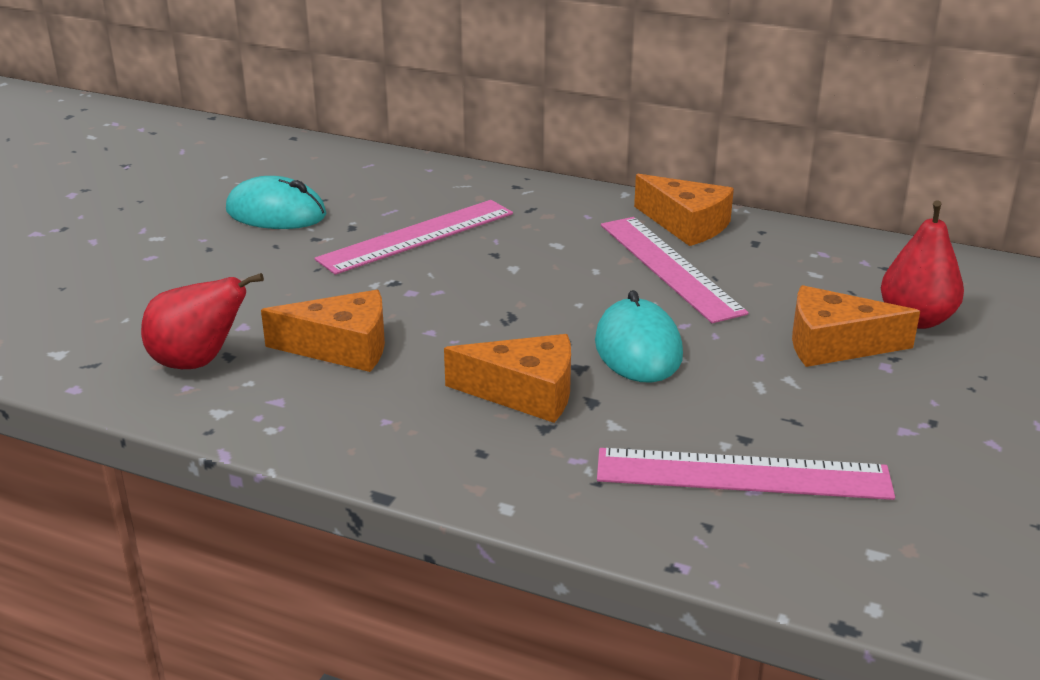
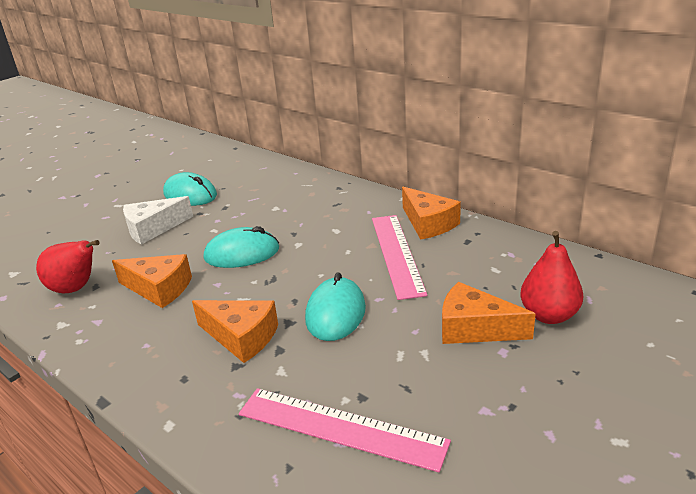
camera: 20 degrees right, 0 degrees up
(255, 267) = (153, 229): none -> white cheese
(417, 236) = (256, 217): pink ruler -> none
(436, 288) = (242, 253): none -> turquoise mouse

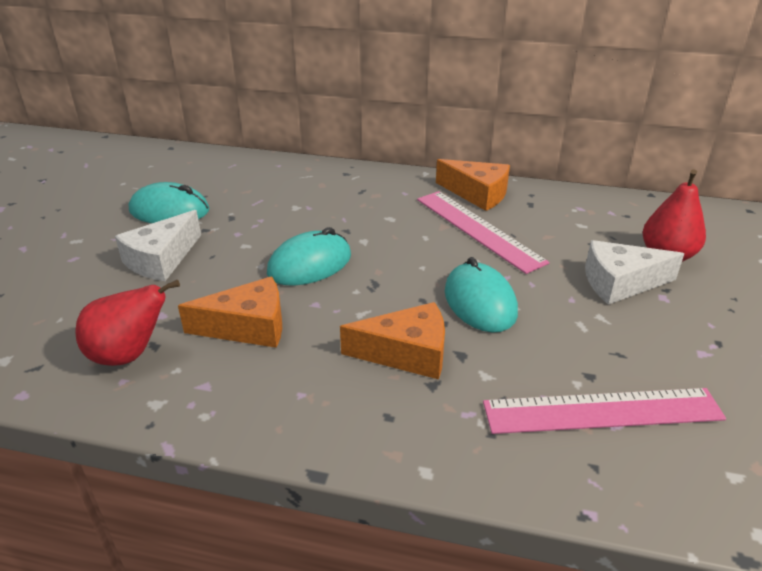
camera: 30 degrees left, 5 degrees up
(474, 328) = (620, 283): orange cheese -> white cheese

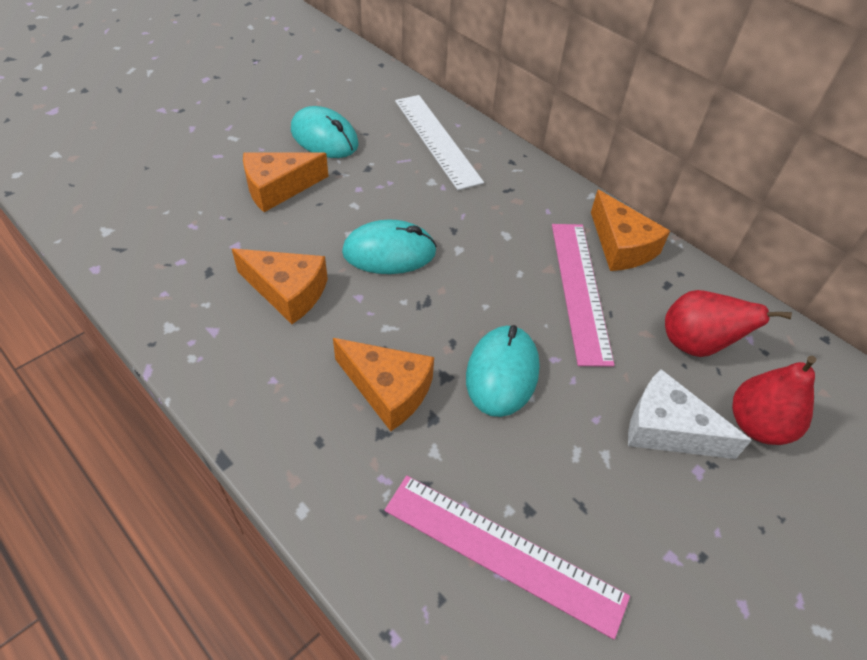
camera: 30 degrees right, 15 degrees up
(129, 355) = (185, 272): red pear -> red pear (695, 345)
(161, 259) = (278, 188): white cheese -> orange cheese
(272, 180) = (437, 140): none -> white ruler

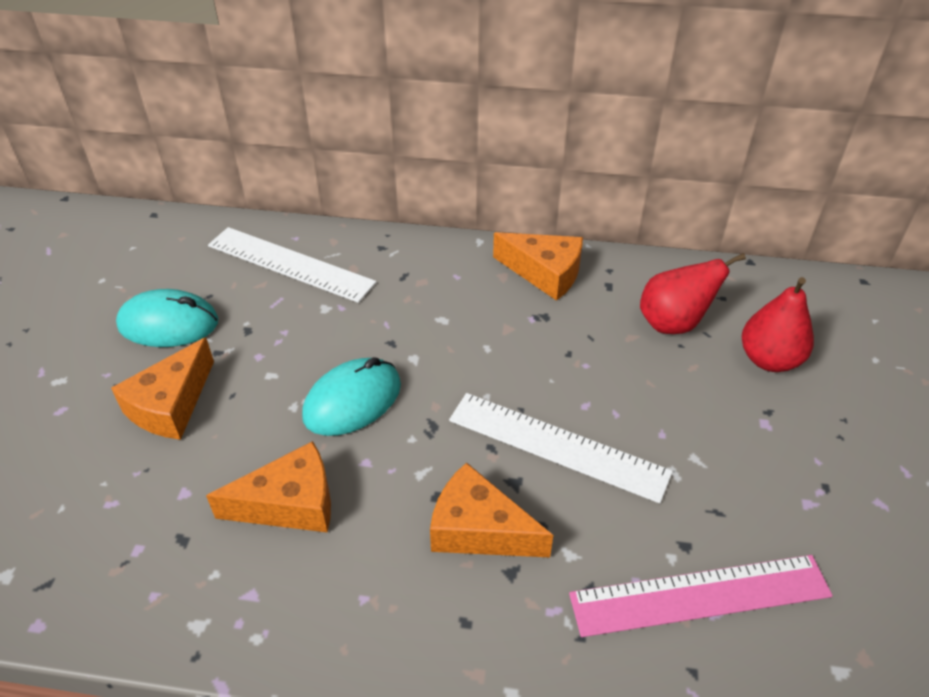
camera: 35 degrees left, 5 degrees down
(388, 390) = (479, 529): orange cheese -> orange cheese turned 150 degrees counterclockwise
(502, 373) = (557, 446): turquoise mouse -> white ruler
(579, 290) = (549, 332): pink ruler -> none
(667, 429) = (716, 405): white cheese -> none

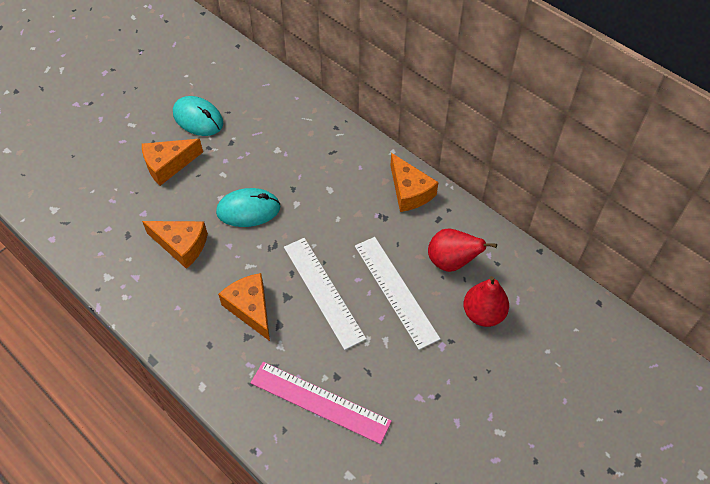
camera: 35 degrees right, 10 degrees up
(290, 264) = (281, 113): white ruler -> white ruler (396, 291)

